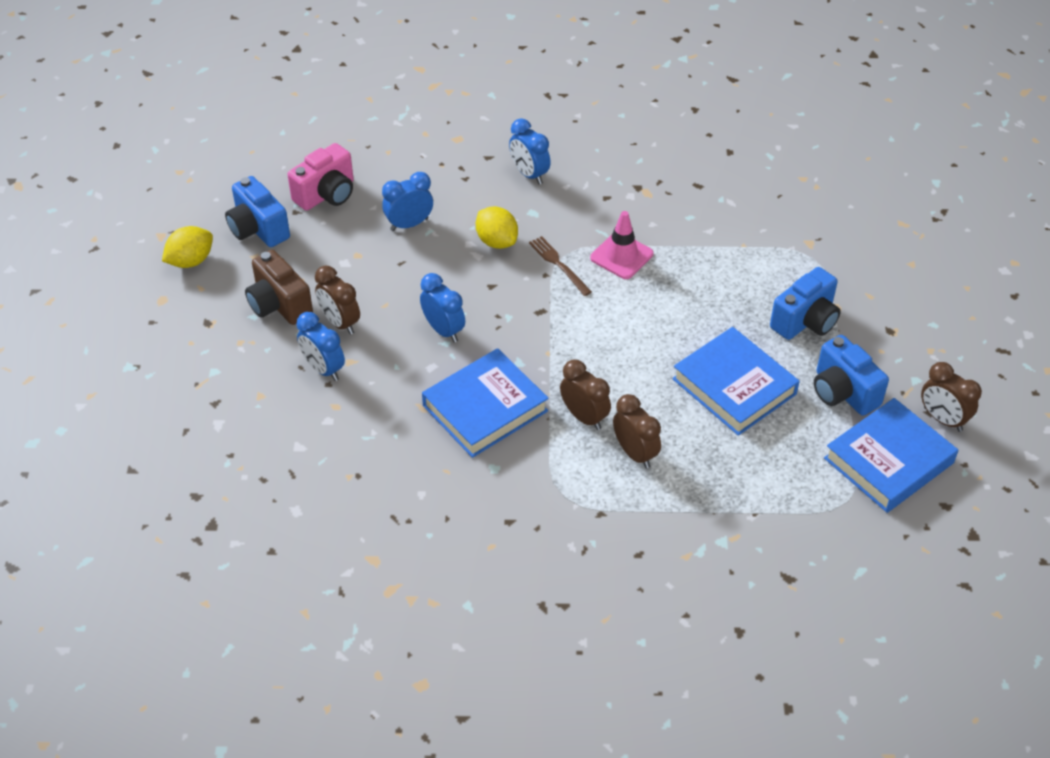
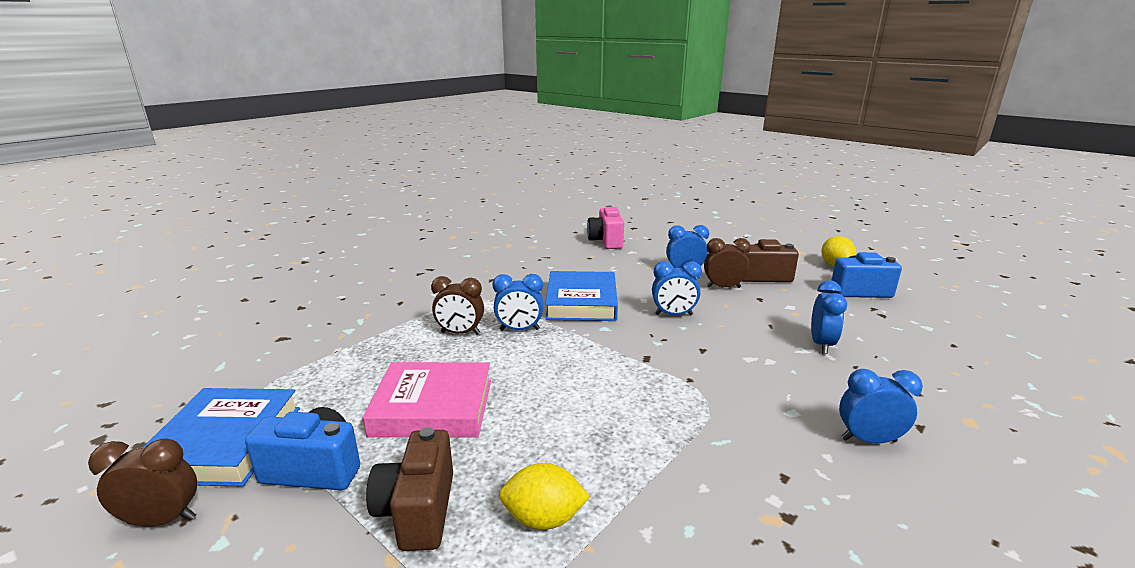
camera: 130 degrees right, 25 degrees down
(326, 194) = (892, 325): pink camera -> pink camera (606, 241)
(497, 241) = (761, 374): yellow lemon -> yellow lemon (543, 518)
(558, 264) = (696, 392): brown fork -> none
(584, 417) = (519, 329): brown clock -> blue clock
(621, 256) = (670, 434): pink traffic cone -> none
(734, 386) = (433, 407): blue book -> pink book
(805, 321) = (418, 511): blue camera -> brown camera

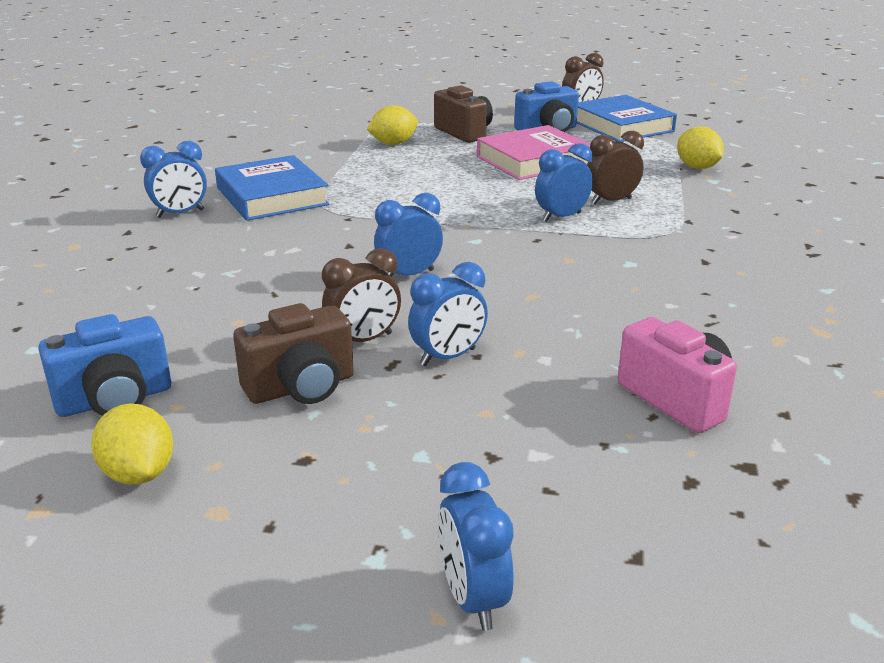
camera: 150 degrees right, 5 degrees up
(325, 347) = (697, 167): none -> yellow lemon
(581, 302) = (541, 261): blue book -> blue book (272, 196)
(821, 344) = (206, 284): blue clock -> blue clock (473, 598)

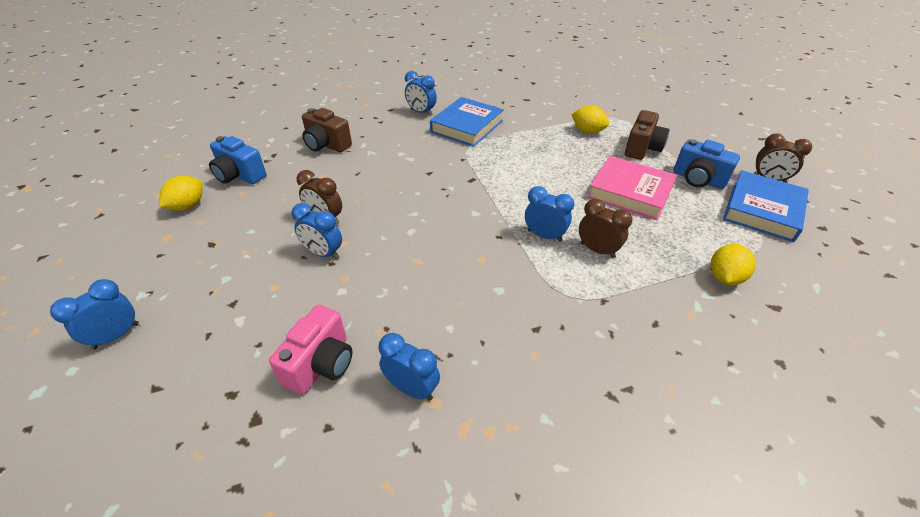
camera: 60 degrees right, 15 degrees up
(301, 387) = (271, 218): brown camera -> brown camera (326, 145)
(409, 275) = (408, 206): blue clock -> blue clock (412, 388)

